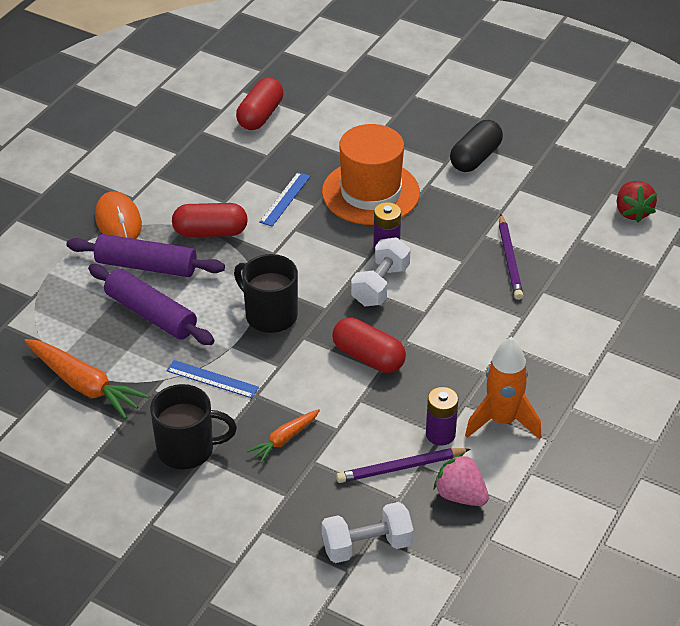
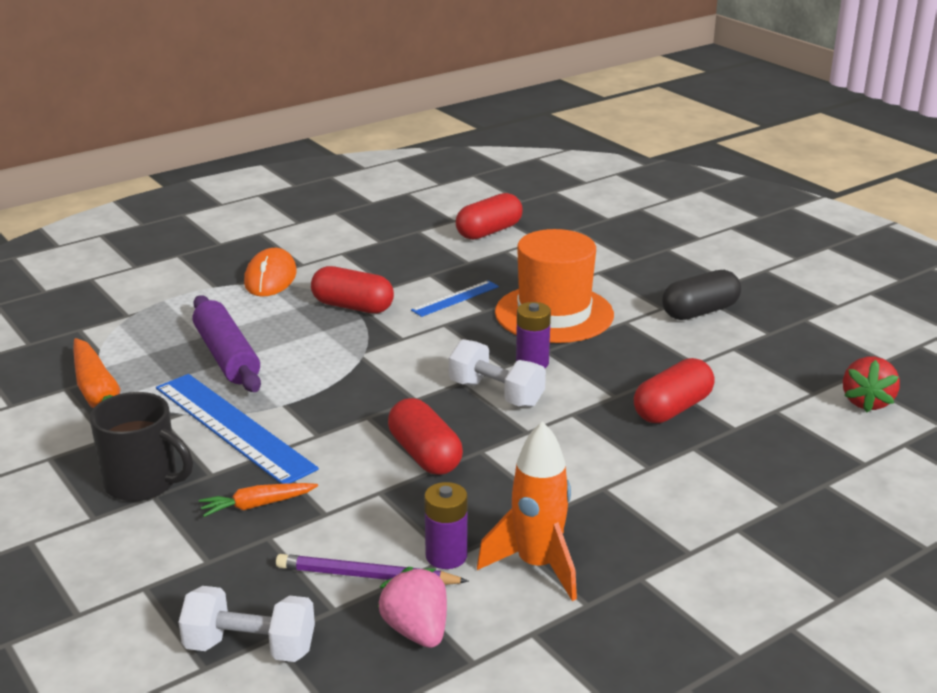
camera: 25 degrees right, 15 degrees down
(146, 266) = (262, 317): purple rolling pin -> none
(212, 379) = (233, 427): blue ruler -> blue ruler, size x1.96
(270, 315) = (349, 388): black mug -> none
(380, 285) = (496, 394): white dumbbell -> white dumbbell turned 75 degrees clockwise
(509, 260) = (672, 409): purple pencil -> red capsule

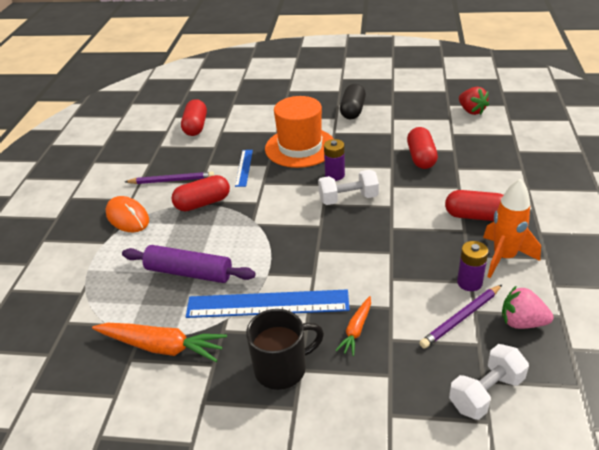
camera: 45 degrees left, 10 degrees up
(367, 269) = (172, 180): none -> purple pencil
(425, 455) = (375, 247): red capsule -> red capsule (476, 216)

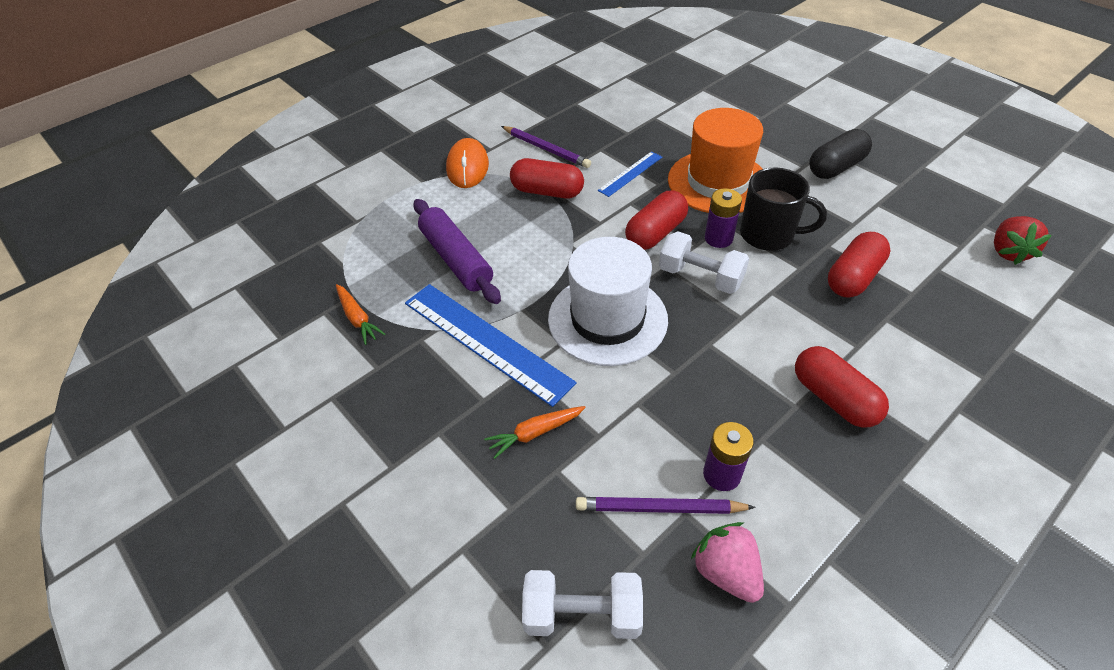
camera: 40 degrees right, 10 degrees up
(161, 347) = (357, 318): orange carrot -> orange carrot, size x0.56
(195, 127) = (634, 98): red capsule -> red capsule (655, 233)
(282, 368) = (425, 418): black mug -> black mug (768, 235)
(324, 248) = (607, 319): none -> white hat
(504, 257) = (805, 476): orange rocket -> none

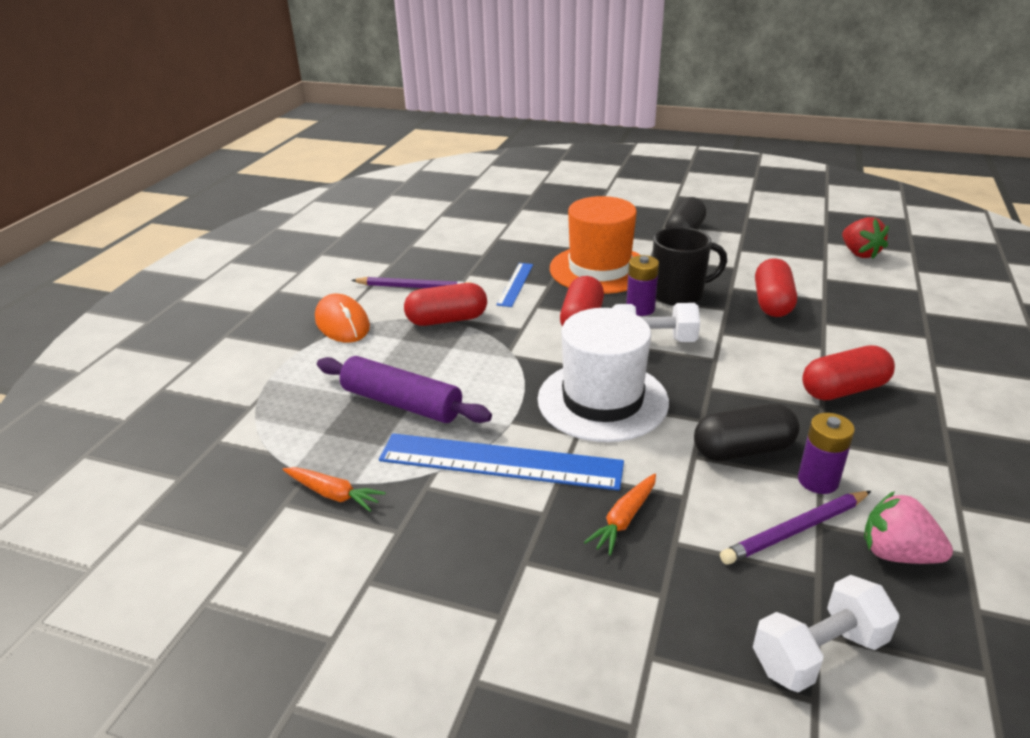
camera: 30 degrees left, 15 degrees down
(683, 416) = (743, 450): none -> black capsule
(834, 398) = (843, 390): red capsule -> red capsule turned 45 degrees counterclockwise

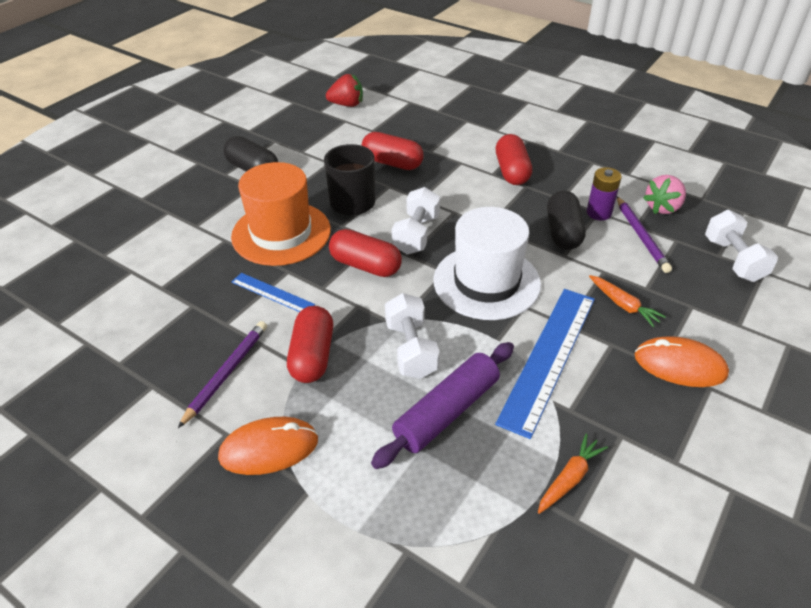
camera: 75 degrees left, 10 degrees up
(475, 369) = (411, 349): none -> white dumbbell
(531, 582) = (680, 365): none -> orange mouse
(640, 309) = (364, 228): purple battery -> none

